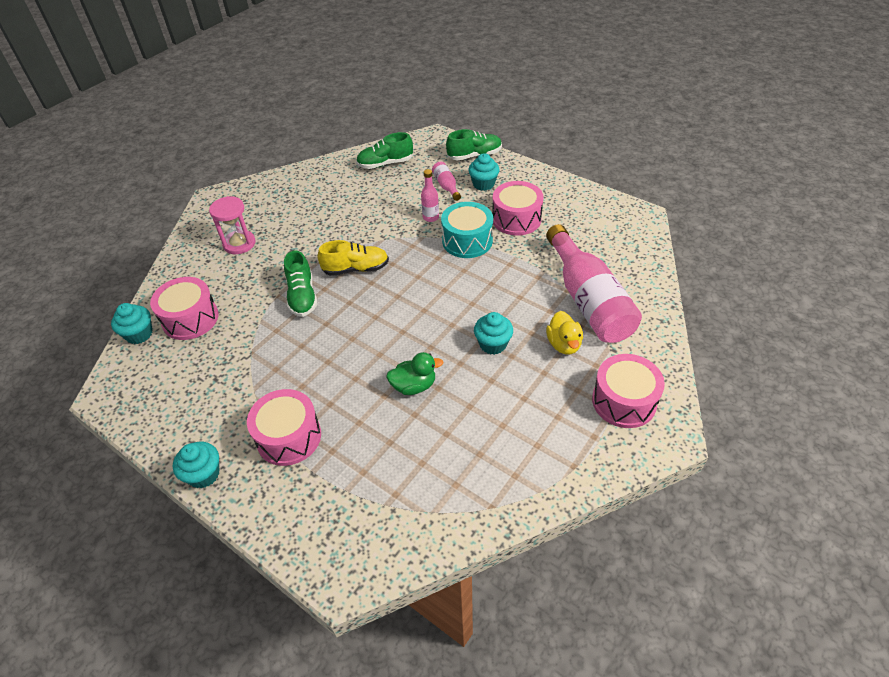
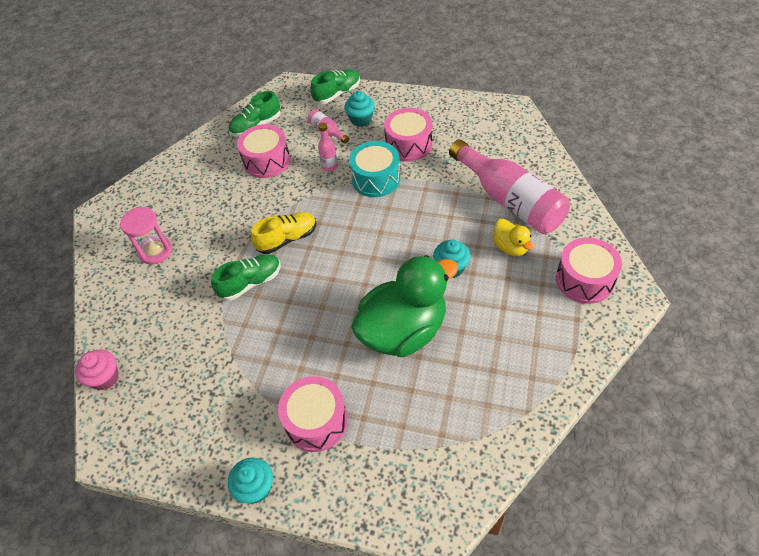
camera: 20 degrees left, 5 degrees up
(139, 334) = (105, 378): turquoise cupcake -> pink cupcake
(190, 319) = (150, 343): pink drum -> pink drum (267, 161)
(302, 296) = (250, 283): green shoe -> green shoe turned 90 degrees counterclockwise
(414, 386) = (403, 331): green duck -> green duck, size x2.17

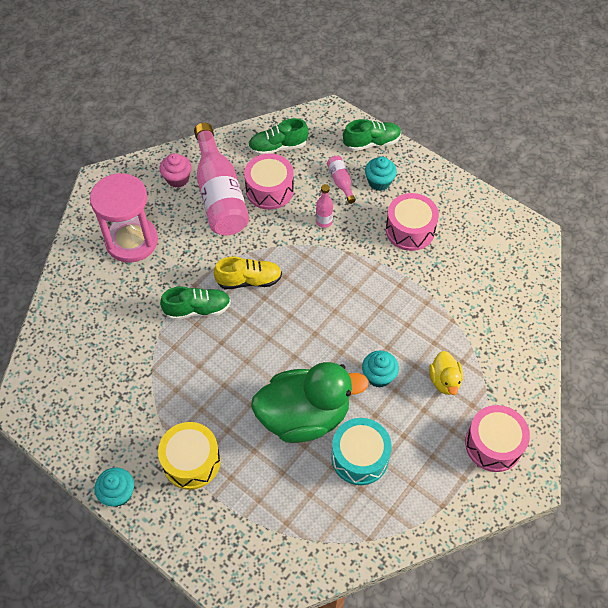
camera: 20 degrees right, 5 degrees up
(105, 378) = (43, 342): pink cupcake -> pink cupcake (177, 179)
(155, 251) = (132, 241): pink hourglass -> pink hourglass, size x1.62
(316, 421) = (191, 461): pink drum -> yellow drum
(376, 179) = (359, 254): turquoise drum -> turquoise drum (359, 457)
(509, 200) = (472, 332): pink bottle -> pink bottle (219, 194)

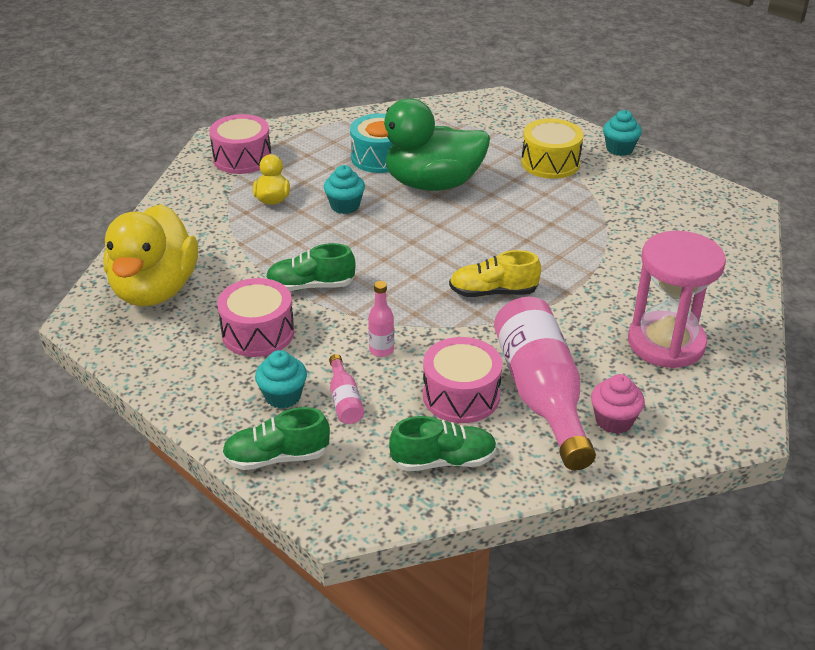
camera: 175 degrees left, 20 degrees down
(197, 309) = (559, 269): green shoe -> green shoe (311, 286)
(497, 265) = (155, 290): none -> yellow duck

